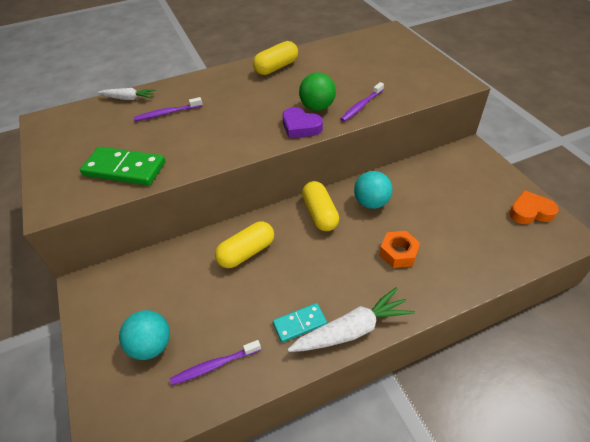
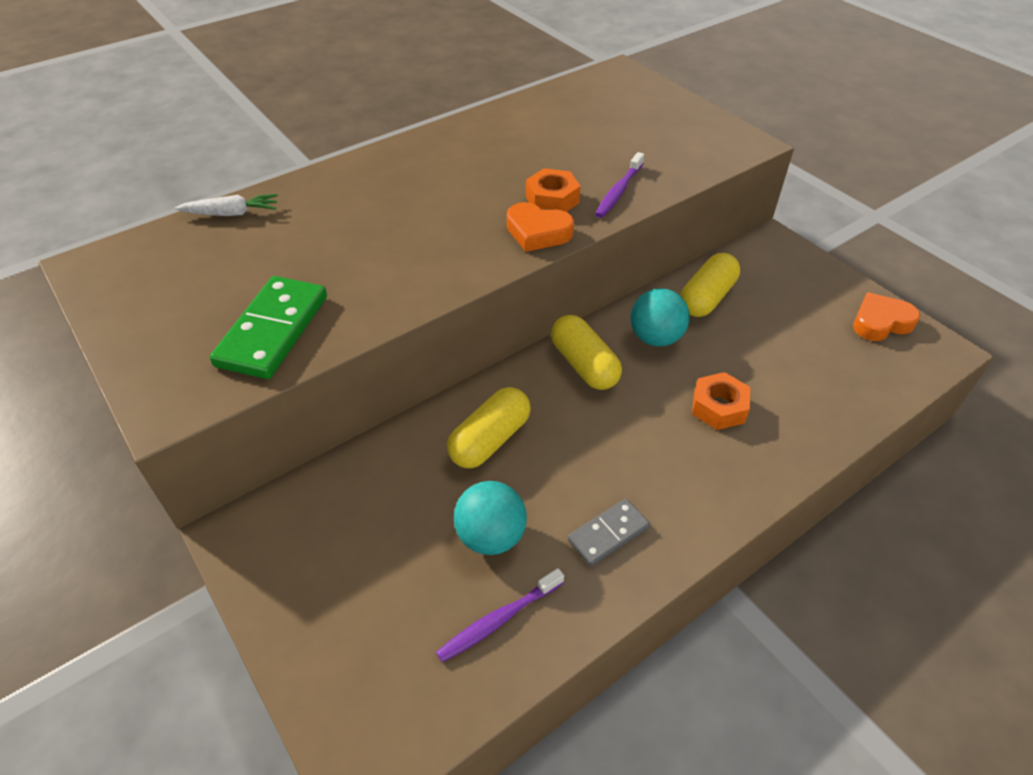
camera: 15 degrees left, 0 degrees up
(124, 169) = (273, 331): green domino -> green domino turned 75 degrees counterclockwise
(151, 345) = (386, 608): turquoise ball -> turquoise ball (491, 536)
(167, 113) = (310, 232): purple toothbrush -> none
(276, 67) = (464, 142): yellow capsule -> yellow capsule (706, 298)
(299, 324) = (608, 534): turquoise domino -> grey domino
(300, 127) = (537, 232): purple heart -> orange heart
(317, 107) = (552, 199): green ball -> orange nut
(352, 330) = (688, 530): white carrot -> none

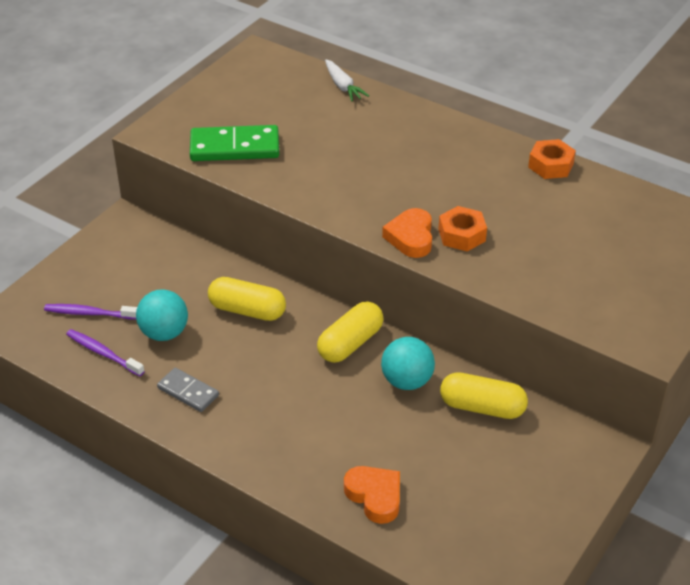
camera: 70 degrees right, 5 degrees down
(618, 191) = (500, 271): purple toothbrush -> purple toothbrush (89, 313)
(718, 407) = (342, 435): orange nut -> orange nut (550, 165)
(880, 322) = (522, 545): orange heart -> orange heart (375, 496)

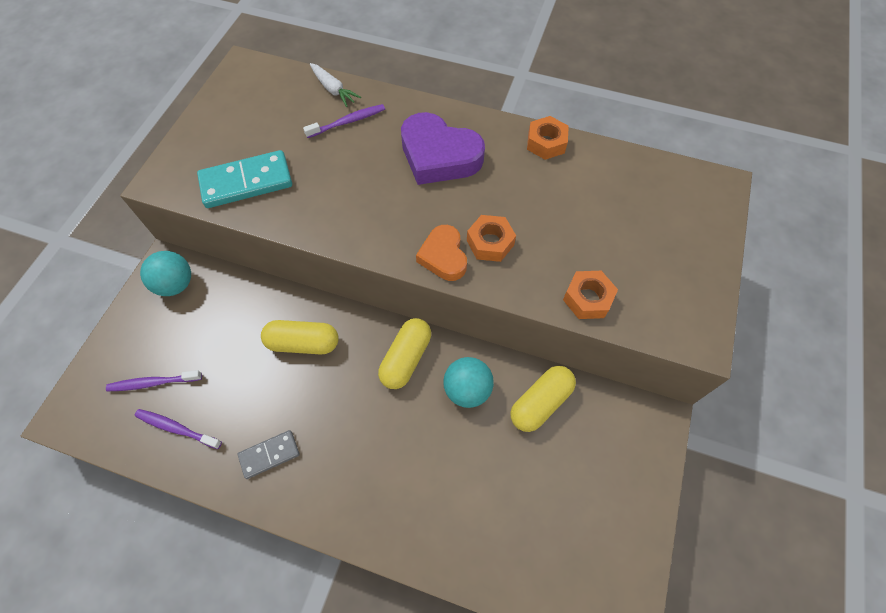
camera: 15 degrees left, 20 degrees up
(164, 333) = (231, 389): turquoise ball -> turquoise ball (176, 284)
(188, 392) = (269, 455): grey domino -> grey domino turned 45 degrees counterclockwise
(234, 147) = (246, 182): green domino -> turquoise domino
(349, 115) = (348, 122): none -> purple toothbrush
(375, 496) = (474, 535): orange heart -> none
(434, 157) = (439, 156): none -> purple heart
(482, 407) = (540, 403): yellow capsule -> yellow capsule turned 45 degrees counterclockwise
(545, 295) = (587, 298): none -> orange nut

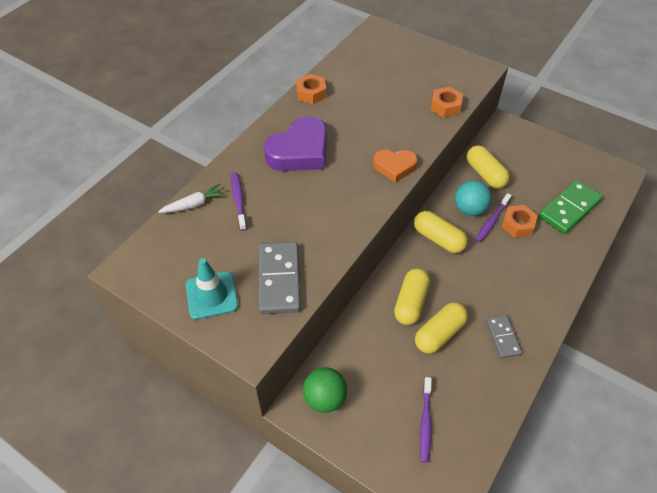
camera: 75 degrees left, 10 degrees down
(176, 284) = (325, 398): turquoise ball -> green ball
(177, 428) = (471, 404): purple toothbrush -> purple toothbrush (492, 221)
(220, 135) = (212, 295): none -> turquoise traffic cone
(246, 182) = (279, 279): turquoise domino -> grey domino
(265, 380) = (439, 334): none -> yellow capsule
(490, 243) = (390, 141): orange nut -> orange nut (517, 225)
(512, 533) = (569, 208): none -> green domino

